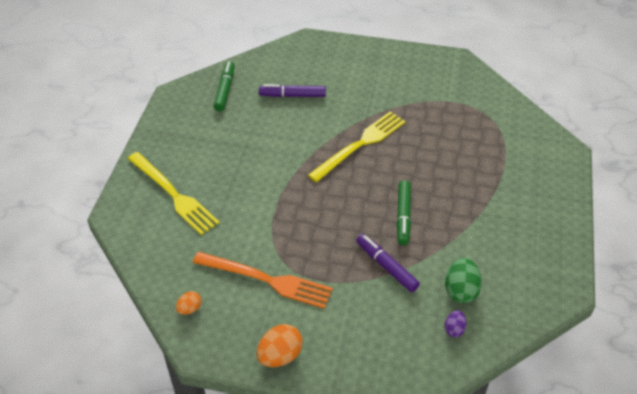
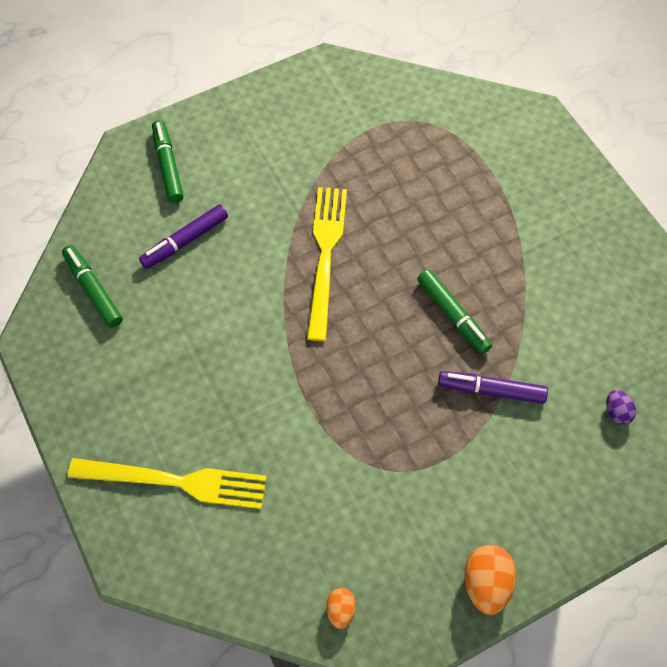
camera: 40 degrees left, 15 degrees up
(266, 280) = (387, 506): orange fork -> none
(319, 58) = (168, 166): none -> green marker
(460, 291) = (584, 362): green egg -> none

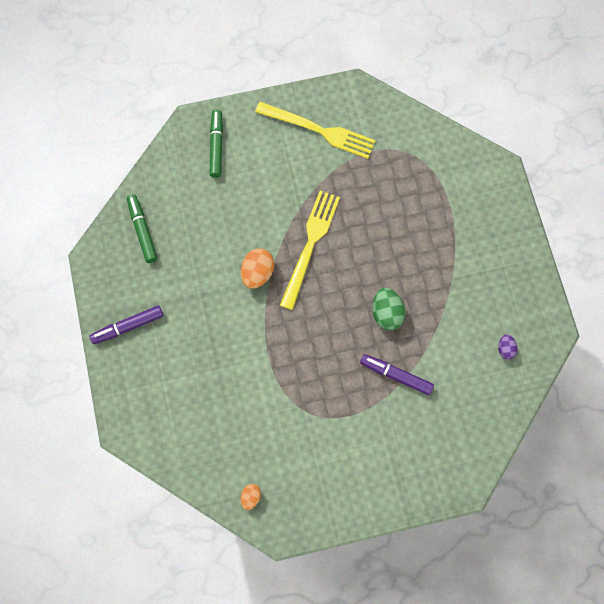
camera: 15 degrees right, 10 degrees up
(175, 482) = (166, 383): yellow fork -> yellow fork (319, 130)
(185, 241) = (214, 209): purple marker -> purple marker (128, 327)
(453, 315) = (387, 313): green marker -> green egg
(486, 583) = (350, 506): orange egg -> orange egg (257, 273)
(616, 412) = (478, 414): purple egg -> purple egg (505, 349)

